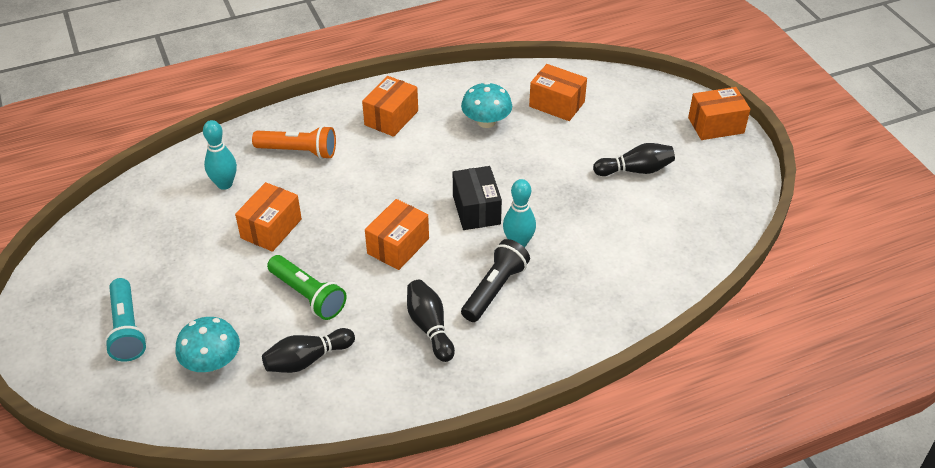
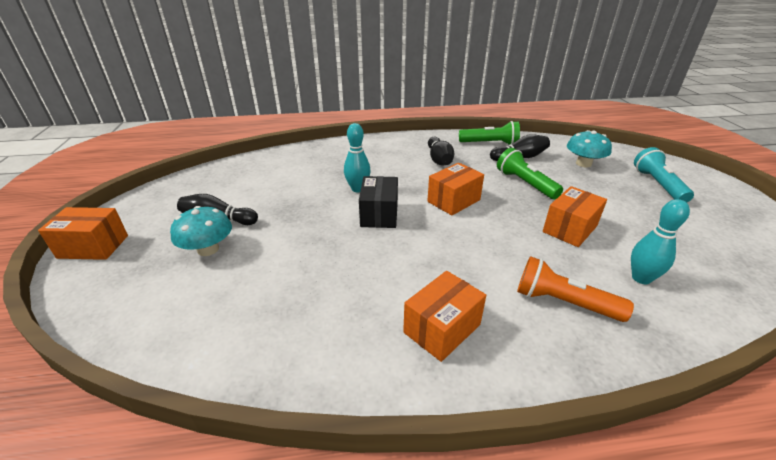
camera: 165 degrees left, 10 degrees down
(353, 392) = (490, 143): none -> green flashlight
(486, 122) = (323, 298): turquoise mushroom -> turquoise mushroom (208, 249)
(494, 289) = (389, 169): black flashlight -> none
(556, 104) = (223, 305): orange box -> none

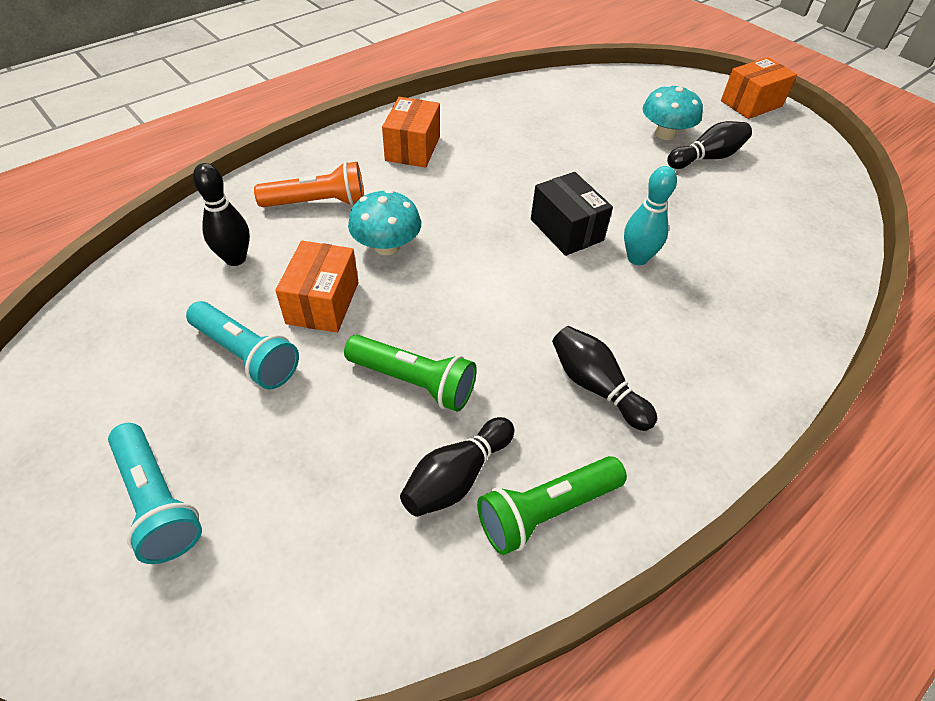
camera: 145 degrees right, 15 degrees up
(453, 201) = (498, 291): orange box -> none
(583, 164) = (315, 520): turquoise mushroom -> turquoise mushroom (386, 246)
(622, 219) = (246, 355): none -> turquoise flashlight
(641, 278) = (235, 259): turquoise bowling pin -> black bowling pin

